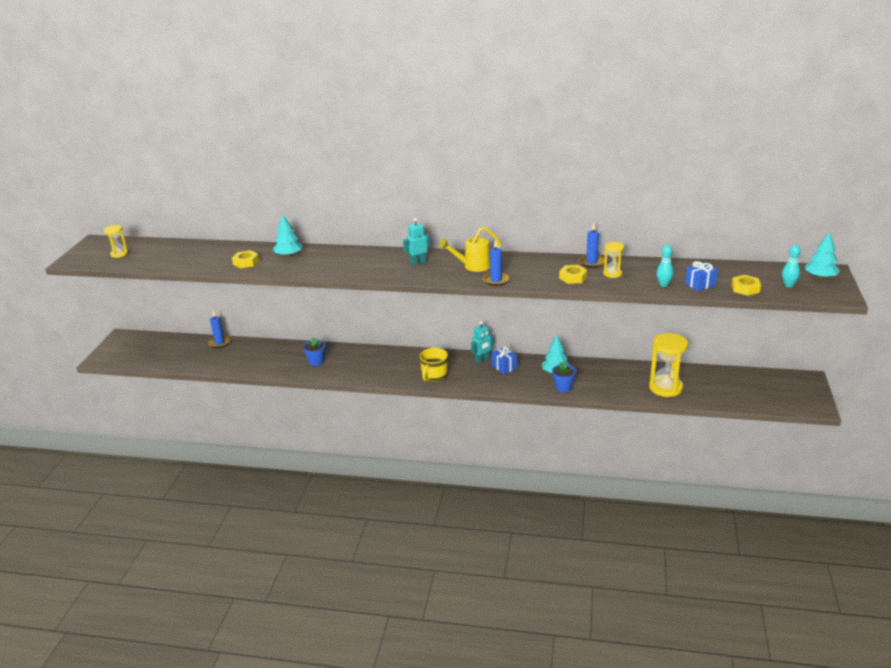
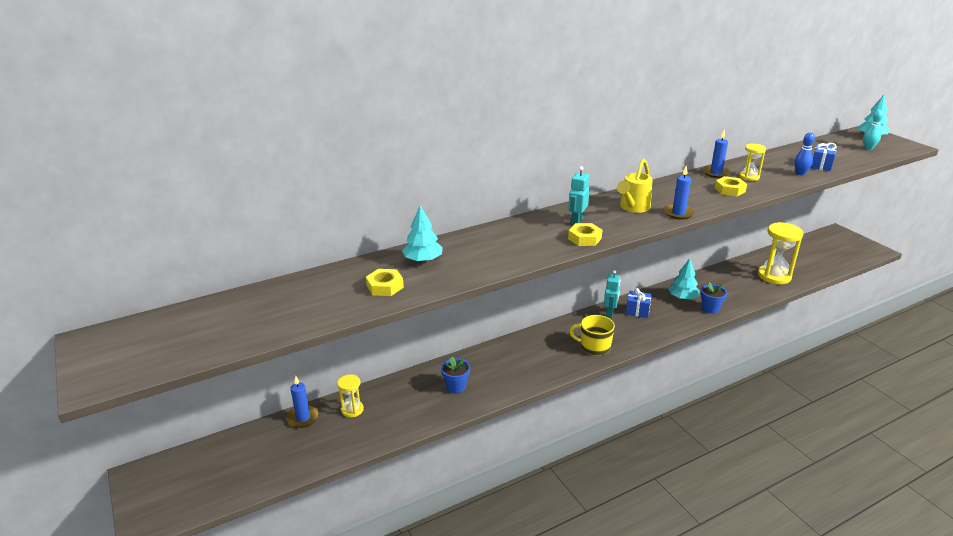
camera: 40 degrees left, 0 degrees up
(119, 254) = (167, 342): yellow hourglass -> yellow hourglass (352, 410)
(434, 376) = (594, 347): yellow mug -> yellow mug turned 120 degrees clockwise
(663, 284) = (800, 173): turquoise bowling pin -> blue bowling pin
(745, 288) = (852, 159): yellow nut -> yellow nut (584, 238)

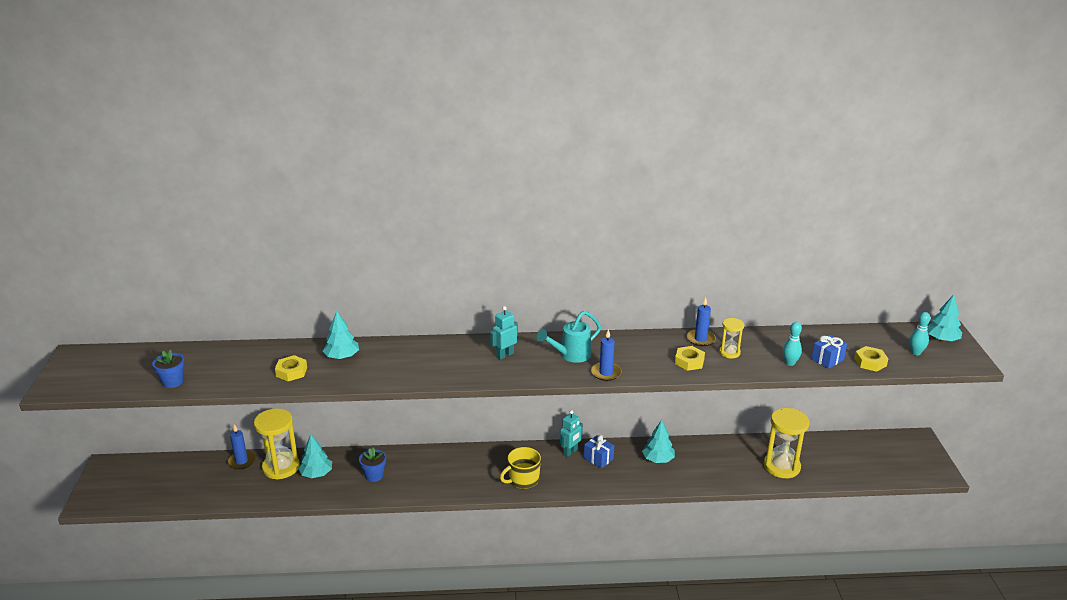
camera: 25 degrees right, 0 degrees up
(352, 410) = (281, 467): yellow hourglass -> yellow hourglass, size x1.86
(396, 404) = (316, 474): none -> turquoise tree
(584, 238) = (491, 374): yellow nut -> yellow nut (870, 362)
(594, 347) = (523, 480): yellow mug -> yellow mug turned 75 degrees counterclockwise
(633, 208) = (571, 355): yellow watering can -> turquoise watering can
(710, 309) = (673, 479): blue flower pot -> blue flower pot (173, 382)
(800, 173) = (790, 363): blue bowling pin -> turquoise bowling pin

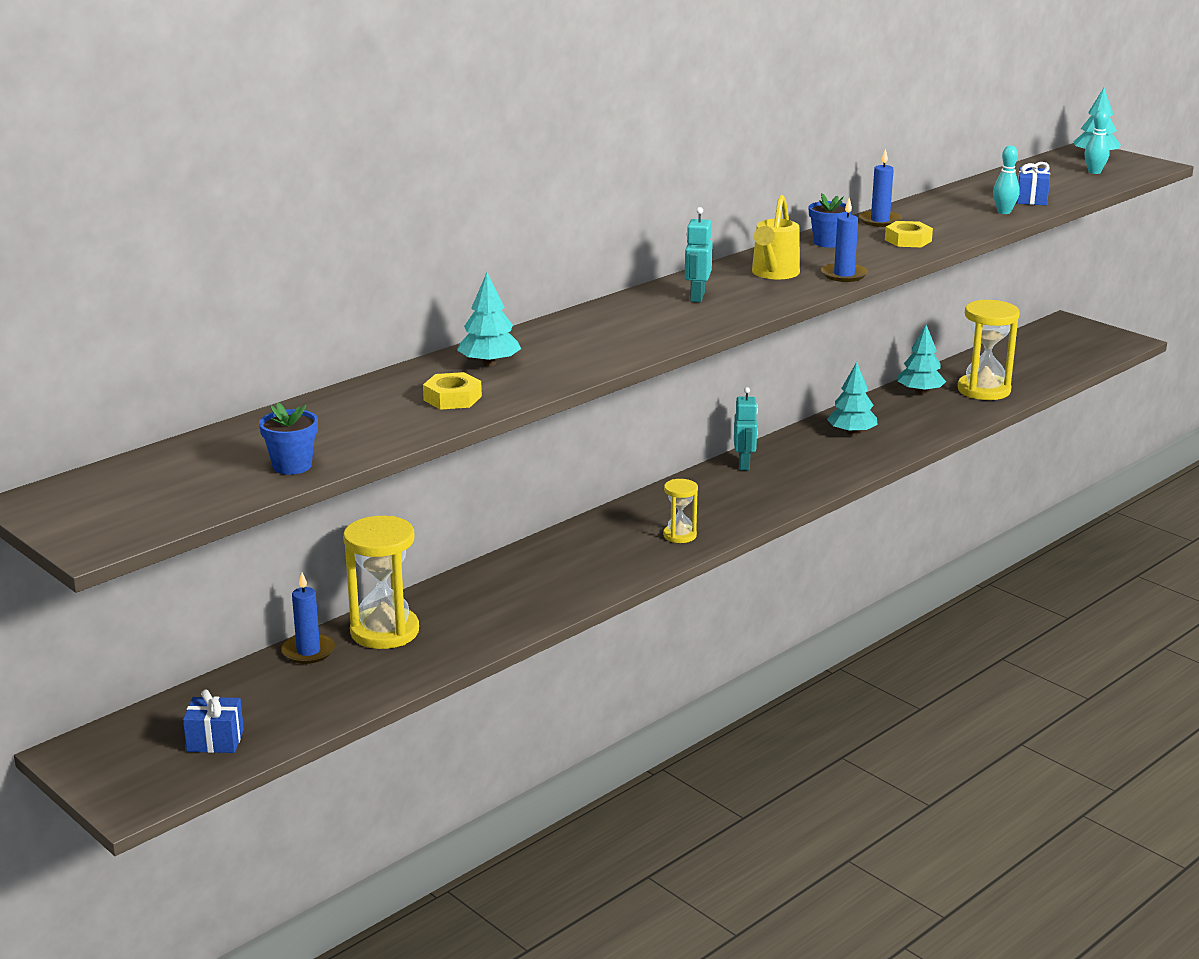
camera: 40 degrees left, 5 degrees down
(316, 474) = (452, 615): turquoise tree -> turquoise tree (920, 392)
(374, 475) = (539, 583): blue flower pot -> blue flower pot (828, 243)
(523, 480) = (736, 510): yellow mug -> none
(571, 355) = (773, 274): turquoise watering can -> yellow watering can
(598, 459) = (787, 457): blue gift -> blue gift (215, 741)
(729, 352) = (931, 222): yellow hourglass -> yellow hourglass (679, 535)
(870, 362) = (1071, 190): yellow nut -> none

